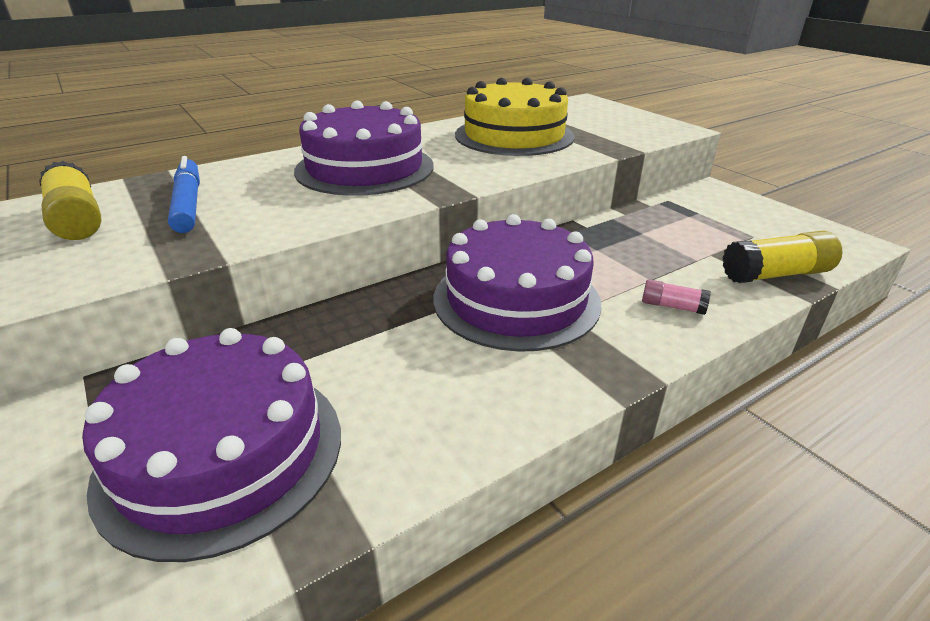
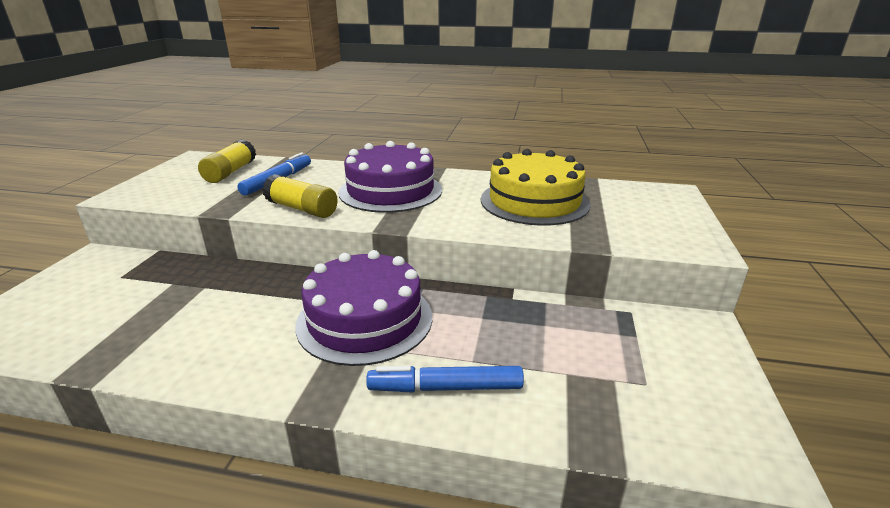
camera: 45 degrees right, 5 degrees down
(222, 453) = (130, 311): purple cake -> none
(672, 306) = (445, 388): pink glue stick -> blue marker
(775, 274) = (589, 424): yellow glue stick -> yellow glue stick (302, 209)

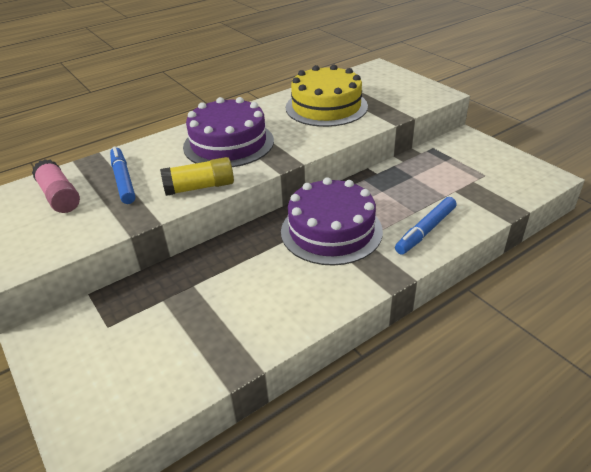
camera: 45 degrees left, 10 degrees up
(230, 172) = (59, 197): yellow glue stick -> pink glue stick

